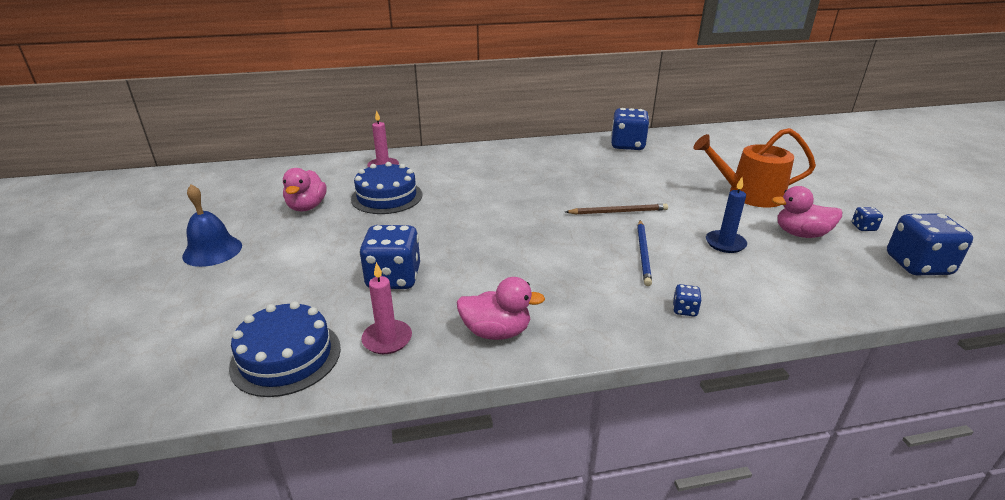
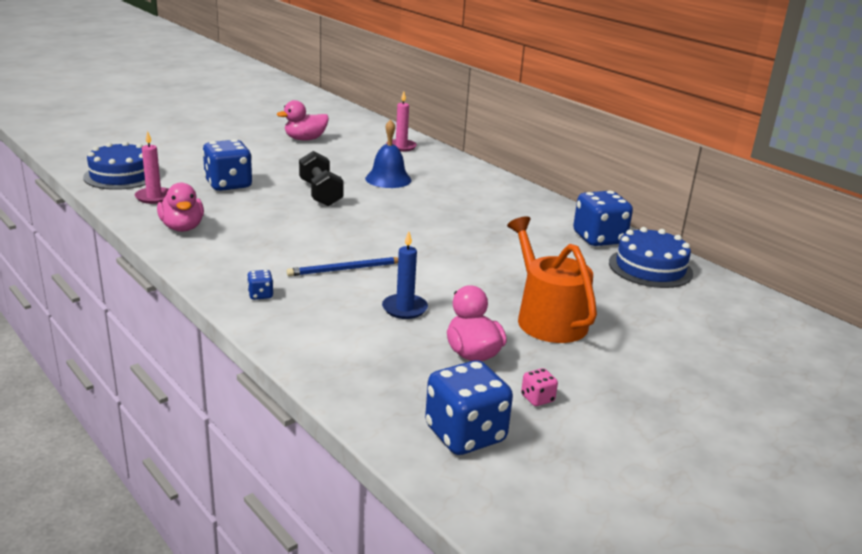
camera: 60 degrees right, 5 degrees down
(212, 251) = (222, 130): blue bell -> blue bell (388, 179)
(387, 197) = (348, 159): blue cake -> blue cake (650, 268)
(463, 229) = (320, 193): none -> black dumbbell
(618, 212) = (420, 250): brown pencil -> none
(863, 227) = (537, 398): blue dice -> pink dice

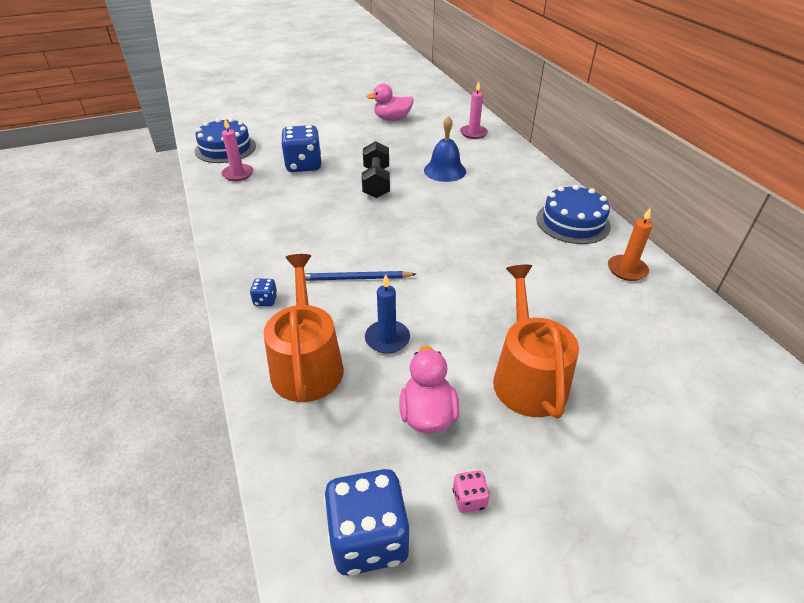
camera: 20 degrees right, 15 degrees up
(182, 228) = (242, 211): pink duck -> none
(335, 335) = (307, 363): none -> orange watering can
(598, 239) = (627, 270): blue dice -> orange candle
(650, 268) = (671, 319): blue cake -> blue cake (573, 222)

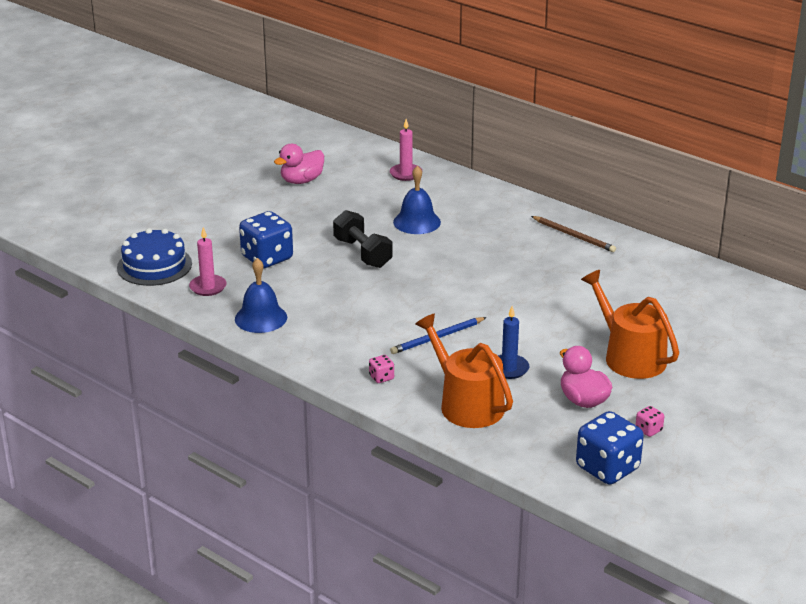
camera: 30 degrees left, 10 degrees down
(242, 210) = (261, 318): none -> blue bell
(265, 300) = (381, 377): blue dice -> pink dice
(573, 222) = (574, 236): blue cake -> brown pencil
(627, 270) = (644, 261): orange candle -> none

